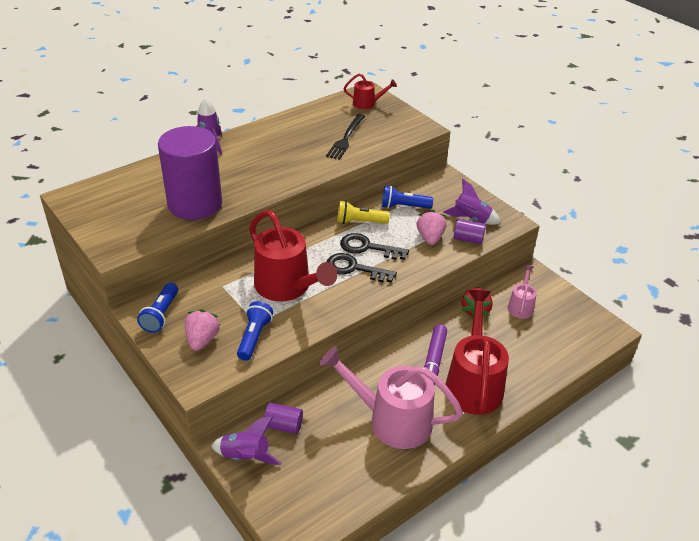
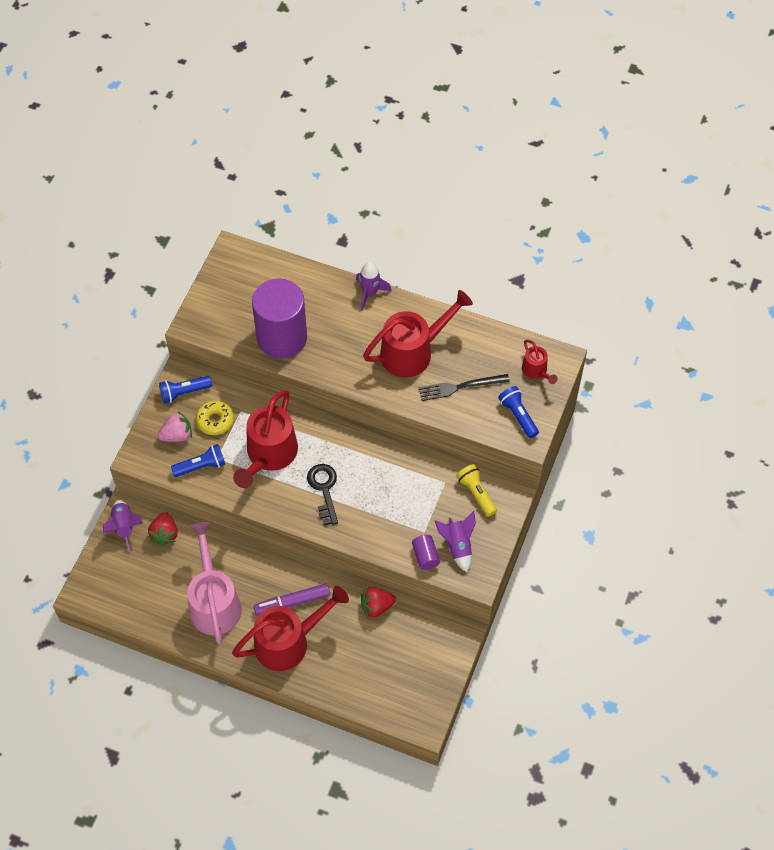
camera: 60 degrees right, 20 degrees up
(214, 307) = (215, 420): none -> yellow donut
(283, 425) = (165, 534): purple cylinder -> red strawberry
(289, 146) = (413, 351): none -> red watering can
(360, 222) = (389, 460): yellow flashlight -> yellow flashlight (476, 493)
(367, 247) = (358, 484): black key -> none
(404, 207) = (437, 483): blue flashlight -> blue flashlight (518, 416)
(430, 238) = (405, 525): pink strawberry -> none
(521, 306) = (408, 640): pink watering can -> none

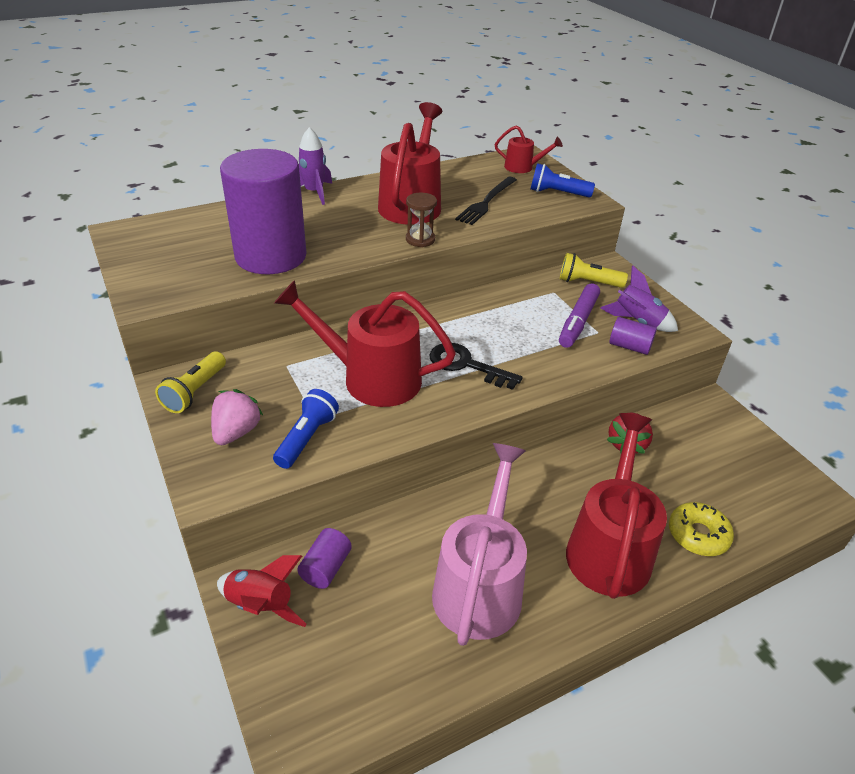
camera: 50 degrees left, 20 degrees down
(124, 527) = (261, 605): purple rocket -> red rocket
(165, 534) = (326, 568): red strawberry -> purple cylinder
(184, 392) = (195, 391): blue flashlight -> yellow flashlight
(214, 602) = (480, 584): pink watering can -> pink watering can turned 75 degrees clockwise
(215, 420) = (267, 390): yellow donut -> yellow donut (698, 535)
(269, 455) = (370, 378): red watering can -> red watering can turned 135 degrees clockwise
(292, 602) = (555, 508): purple marker -> purple marker (578, 322)
(375, 389) = (420, 239): none -> brown hourglass

